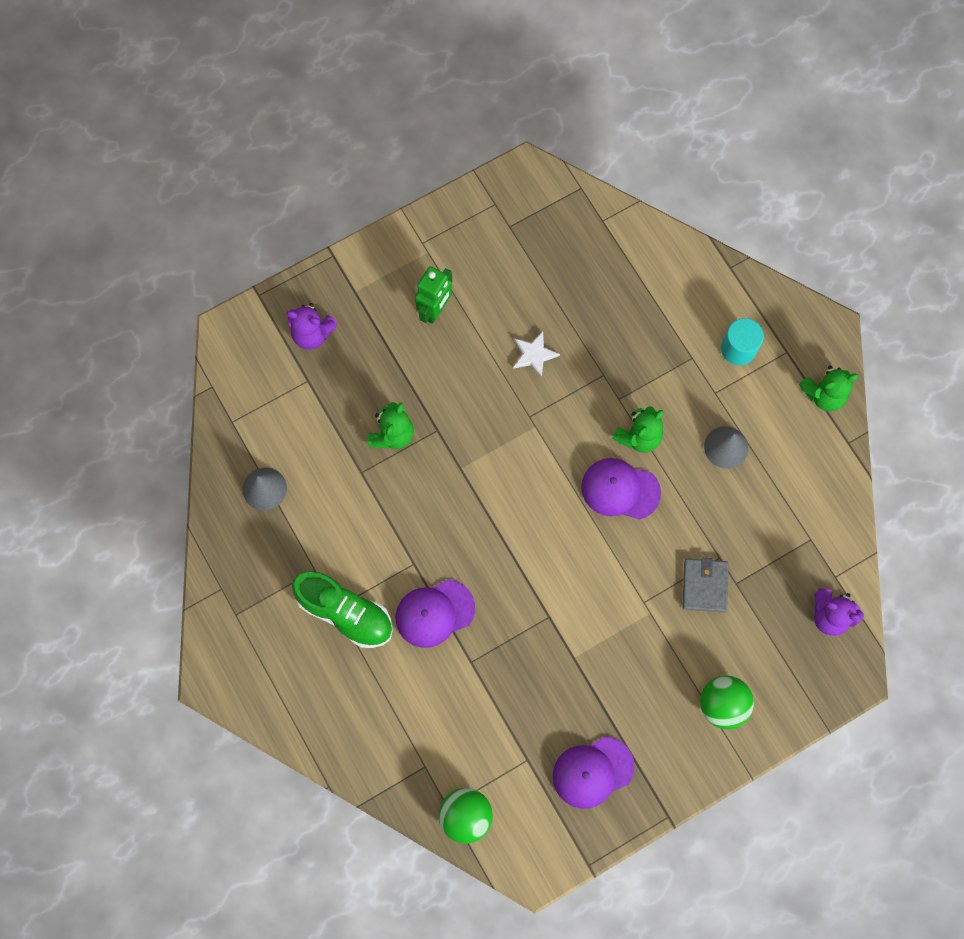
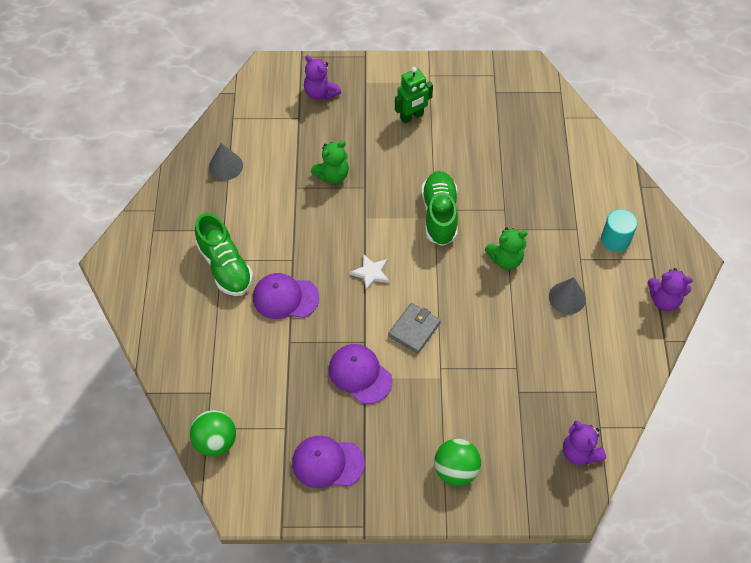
camera: 30 degrees right, 15 degrees down
(534, 355) = (462, 174): white star -> white star (371, 273)
(538, 420) = (439, 215): none -> green shoe
(620, 489) = (470, 286): purple cap -> purple cap (360, 374)
(704, 586) = (493, 381): grey wallet -> grey wallet (414, 329)
(823, 395) = (664, 300): green teddy bear -> purple teddy bear

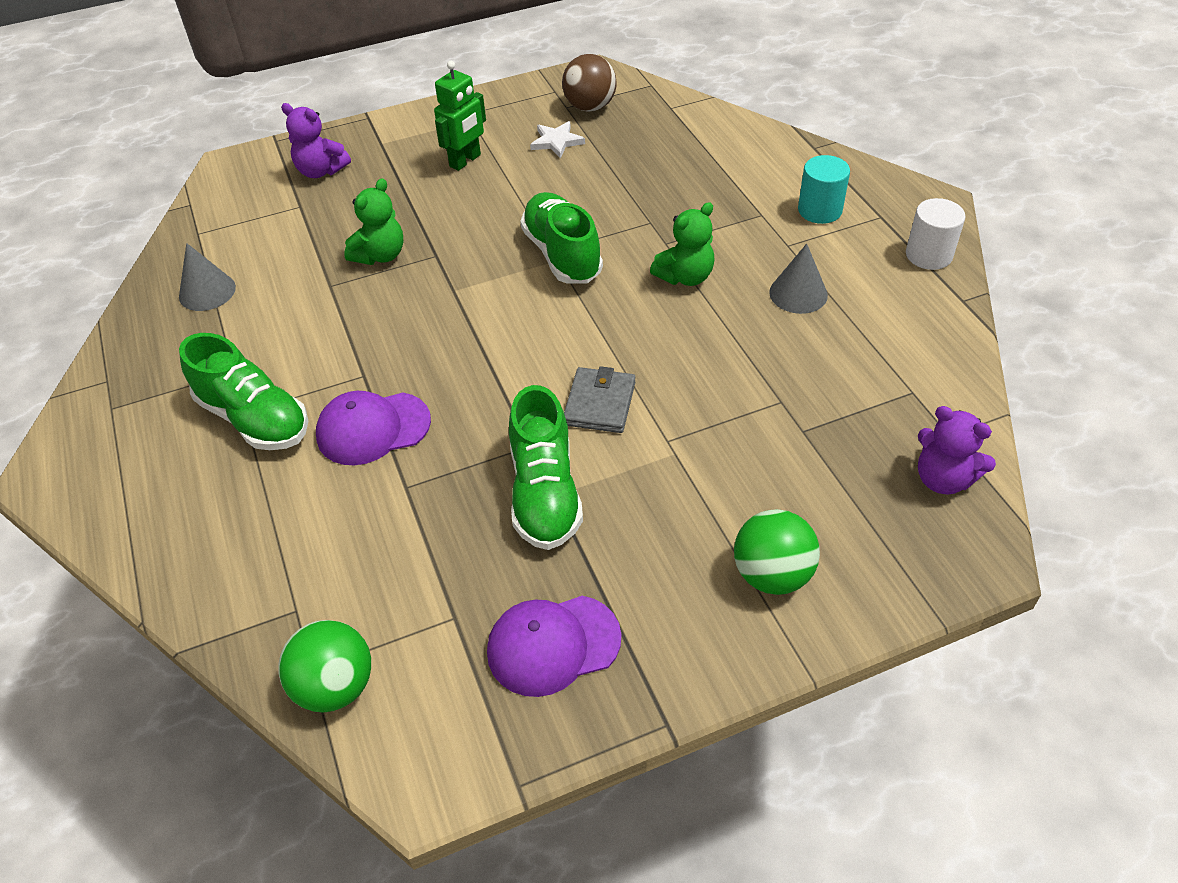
camera: 20 degrees left, 10 degrees down
(360, 374) = (544, 493): purple cap -> green shoe
(371, 273) = (495, 354): white star -> white star (556, 142)
(511, 98) = (590, 107): none -> brown ball
(664, 300) = (928, 255): purple teddy bear -> white cylinder

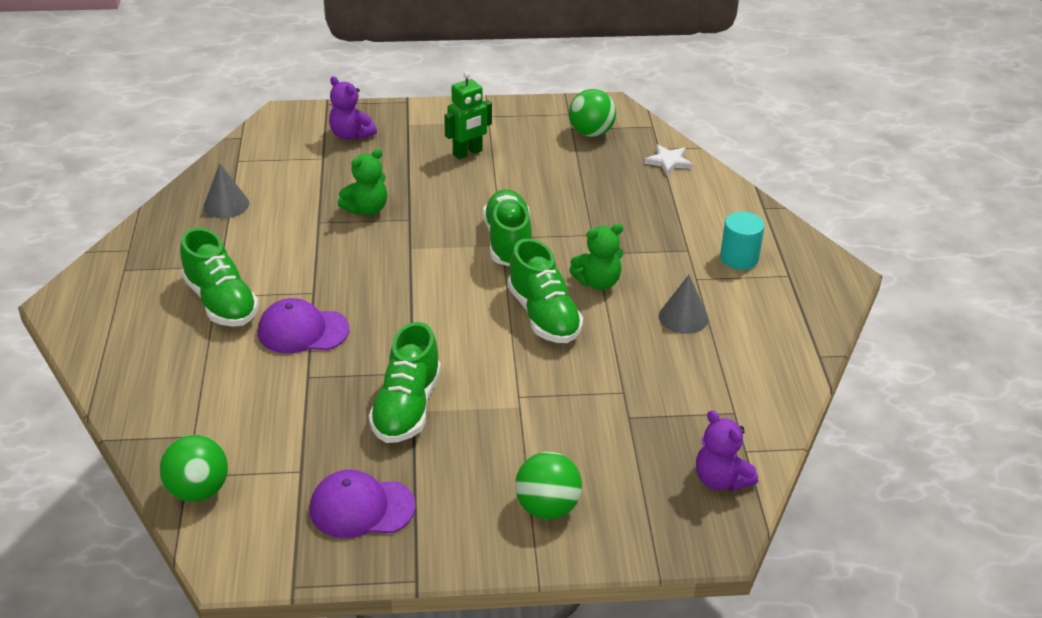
camera: 15 degrees right, 10 degrees down
(556, 142) = (549, 154): white star -> white star (668, 162)
(590, 107) = (591, 133): brown ball -> green ball
(599, 403) = (480, 357): grey wallet -> none
(646, 332) = (543, 315): none -> green shoe
(928, 255) = (811, 315): white cylinder -> none

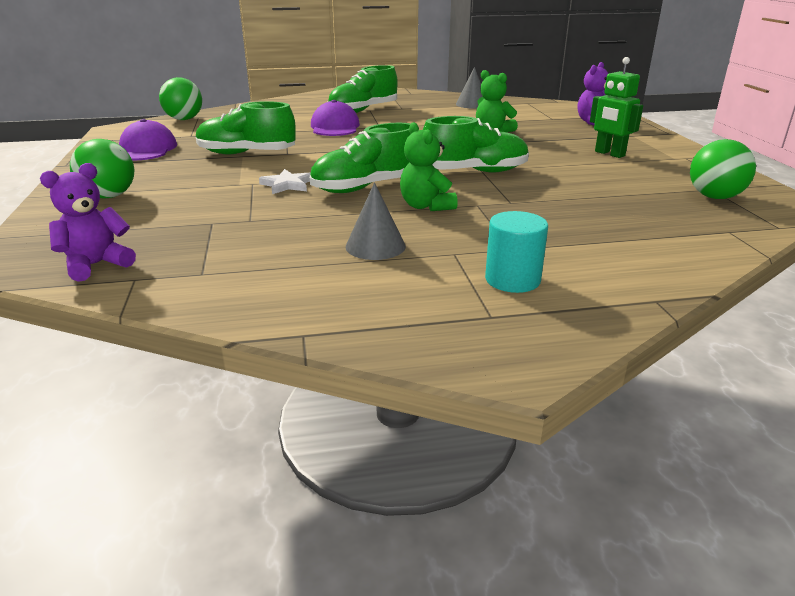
camera: 85 degrees right, 10 degrees down
(668, 162) = (703, 236): white star -> white star (287, 185)

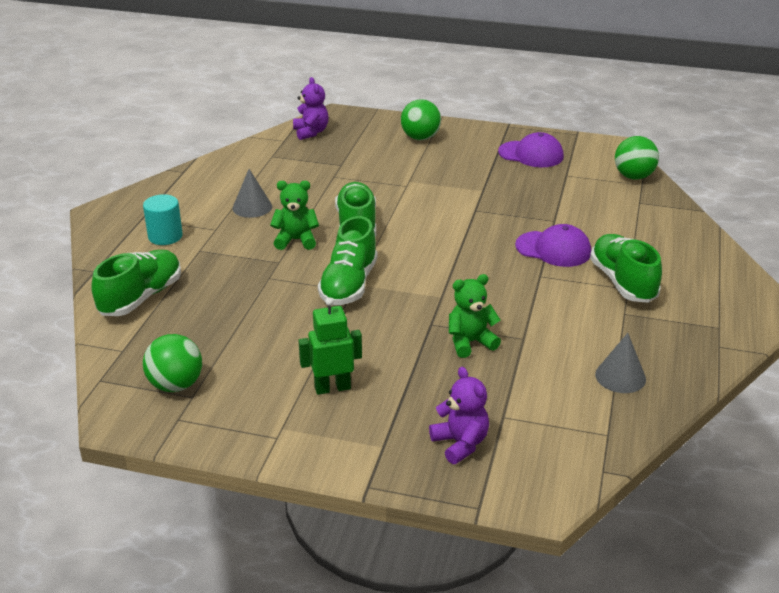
camera: 115 degrees right, 5 degrees up
(246, 154) = (486, 192): green shoe -> green shoe (141, 297)
(287, 185) = (391, 197): white star -> none

